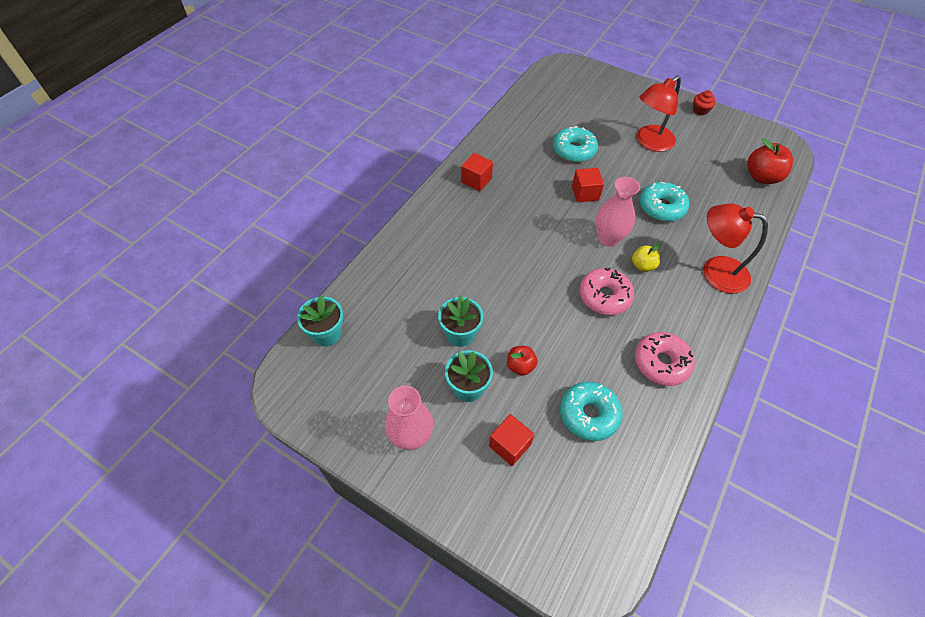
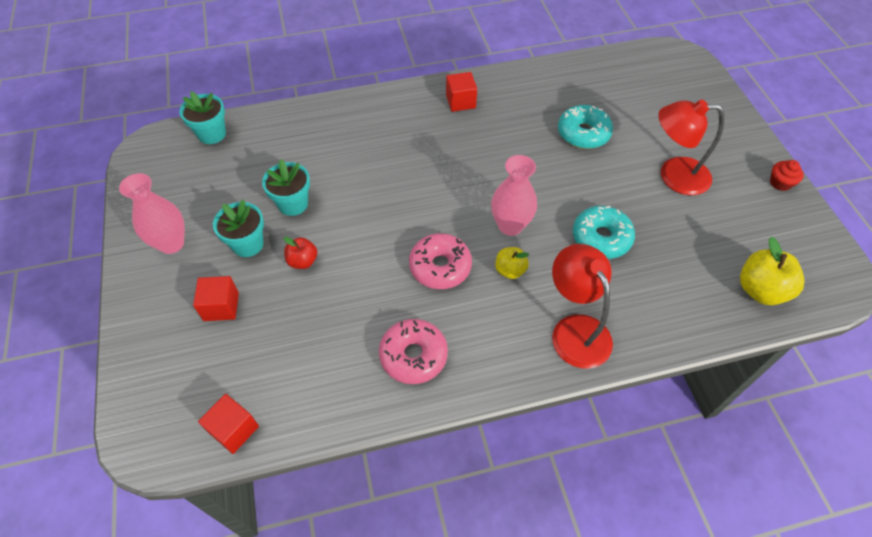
camera: 45 degrees right, 0 degrees up
(585, 193) = (542, 175): red cube -> red cube (234, 429)
(588, 414) = (302, 339): turquoise donut -> none
(761, 177) = (760, 290): red apple -> yellow apple

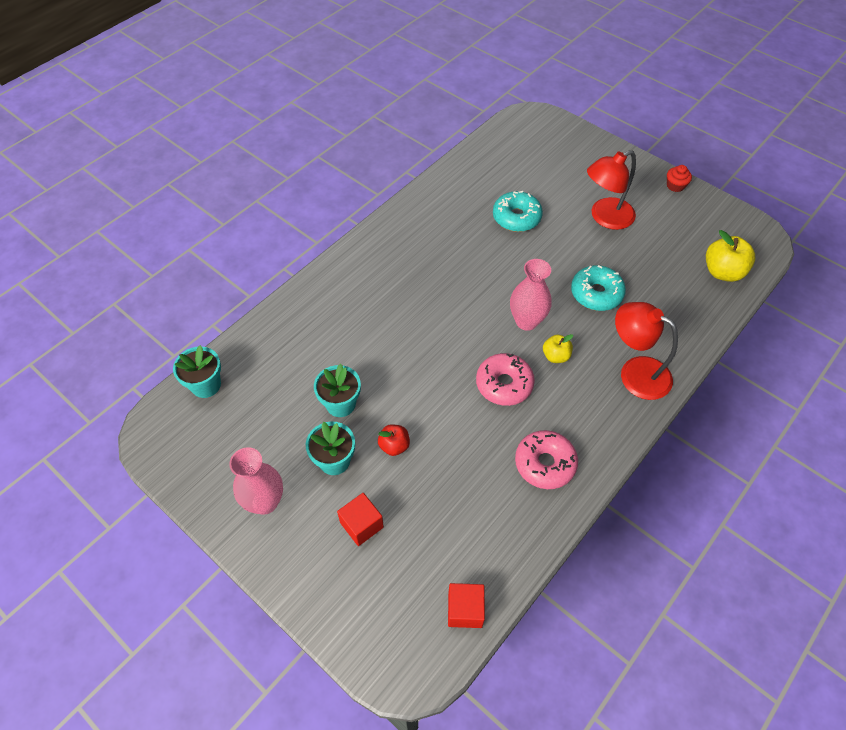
camera: 35 degrees left, 0 degrees up
(460, 101) = (400, 239): red cube -> none

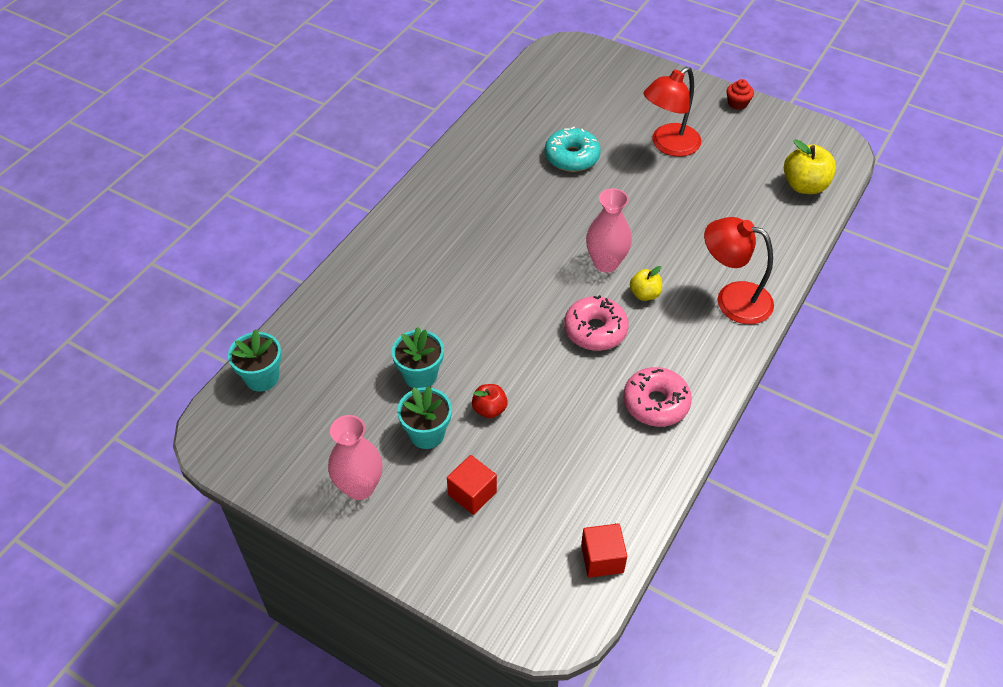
camera: 10 degrees left, 5 degrees down
(596, 293) = (675, 225): turquoise donut -> none

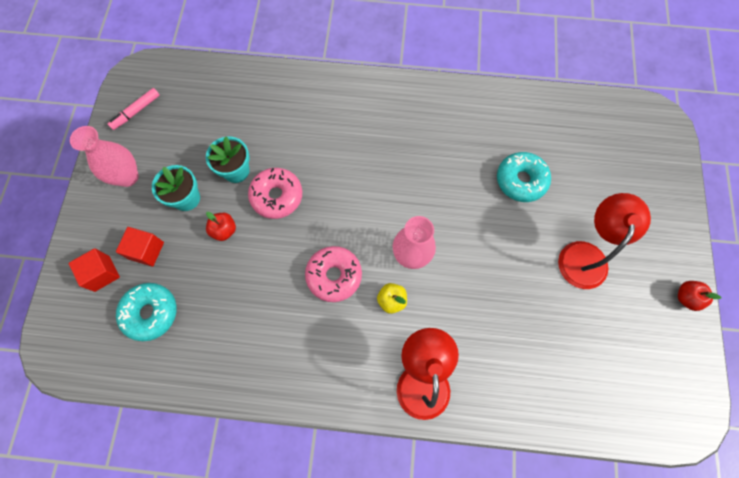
camera: 65 degrees right, 20 degrees up
(262, 377) = (194, 76): turquoise flower pot -> none
(270, 452) = (136, 111): none -> pink marker
(554, 510) = (150, 313): none -> turquoise donut
(602, 559) = (120, 364): red cube -> red cube (102, 273)
(655, 403) = (279, 352): pink donut -> pink donut (277, 196)
(668, 145) = (585, 255): red lamp -> red lamp turned 90 degrees clockwise
(737, 103) = (686, 297): red cupcake -> red apple
(804, 186) = (607, 401): yellow apple -> none

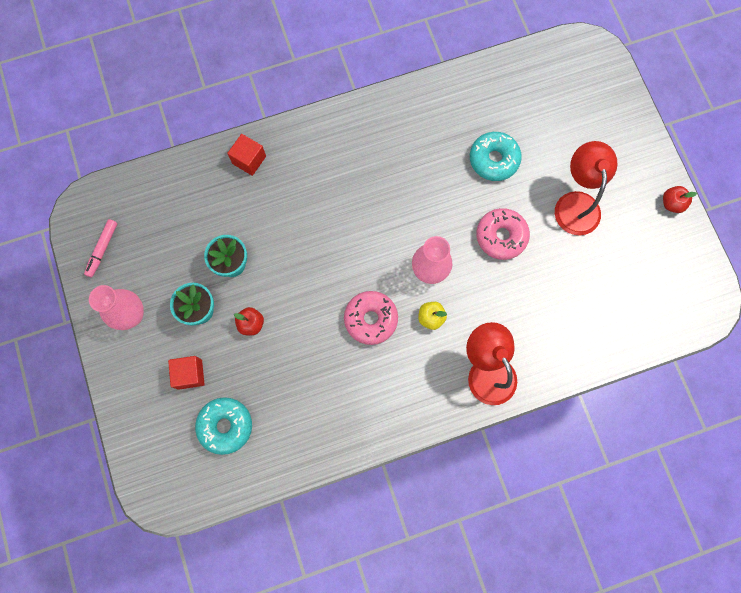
camera: 25 degrees left, 5 degrees up
(102, 273) = (160, 413): red cube -> red cube (249, 160)
(277, 196) = (283, 271): pink donut -> pink donut (501, 236)

